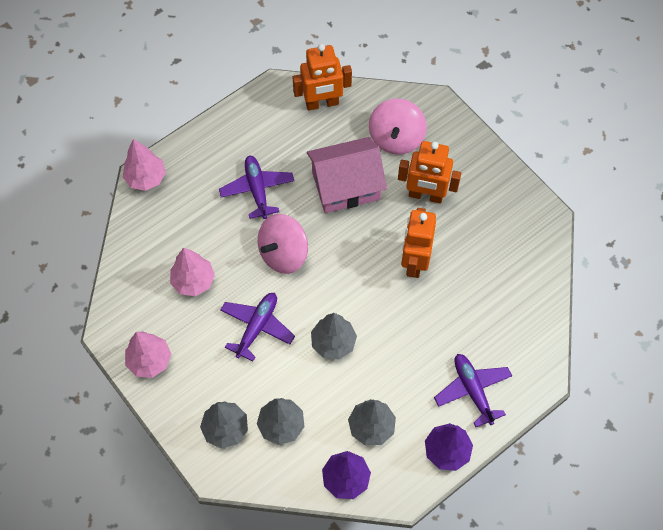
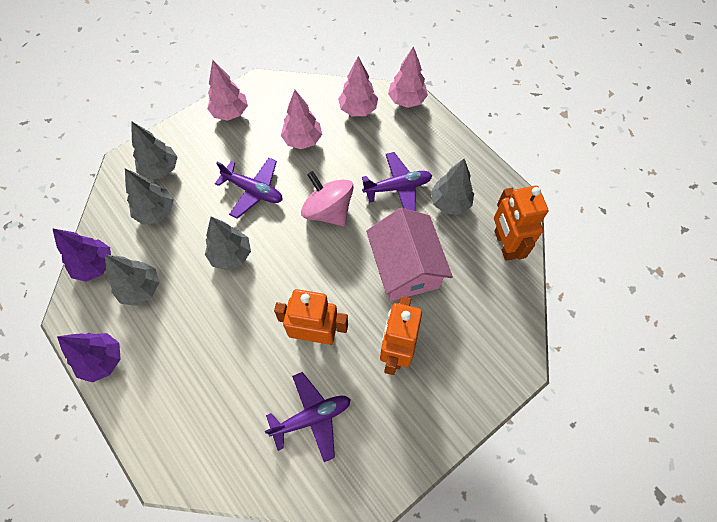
camera: 90 degrees right, 0 degrees up
(155, 226) = (358, 109): none -> pink tree
(276, 145) = (450, 203): none -> grey tree
(396, 138) = (468, 319): pink spinning top -> none
(472, 390) = (162, 390): purple plane -> purple plane (312, 417)

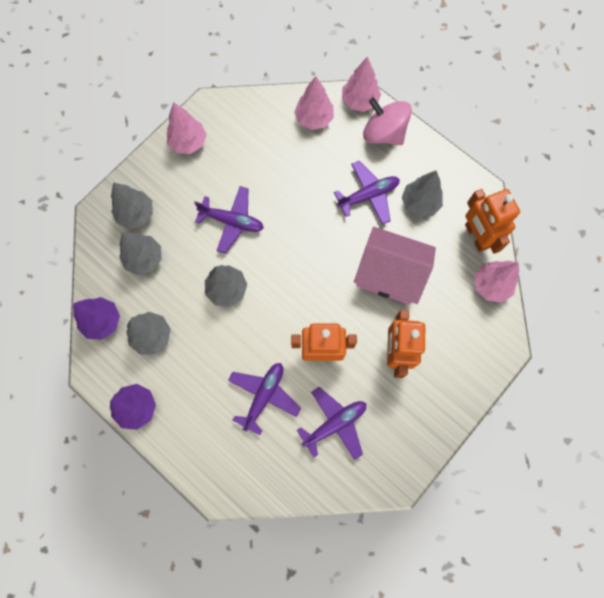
camera: 10 degrees left, 10 degrees up
(241, 372) = (264, 396): none -> purple plane
(302, 140) = (267, 161): pink tree -> pink tree (491, 285)
(328, 211) = (307, 230): pink spinning top -> pink spinning top (384, 133)
(405, 267) = (390, 274): pink house -> pink house turned 45 degrees counterclockwise

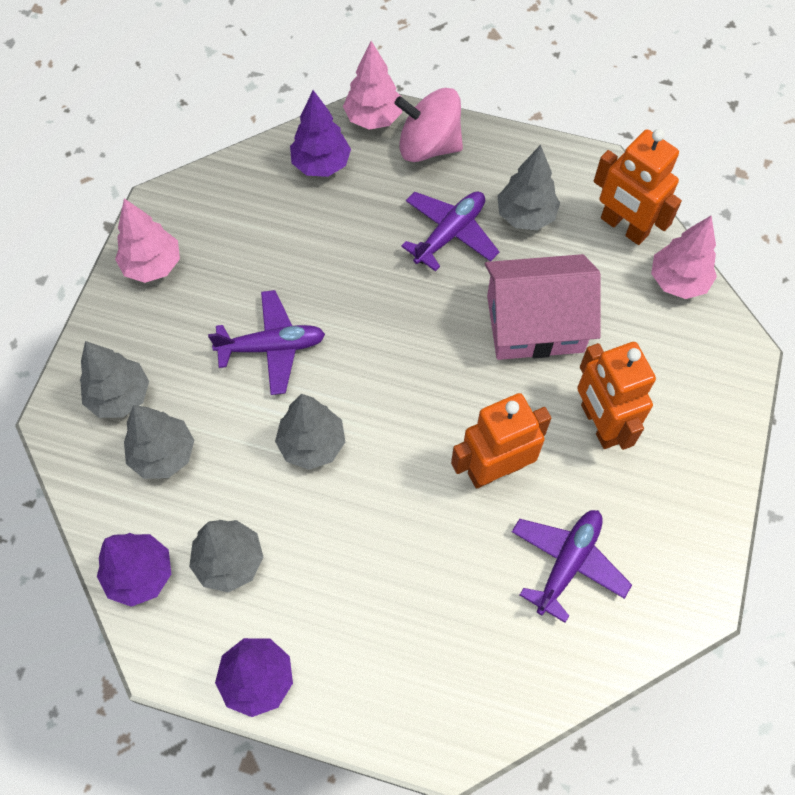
camera: 25 degrees left, 10 degrees down
(264, 396) = (444, 571): purple plane -> none
(314, 119) = (321, 164): pink tree -> purple tree

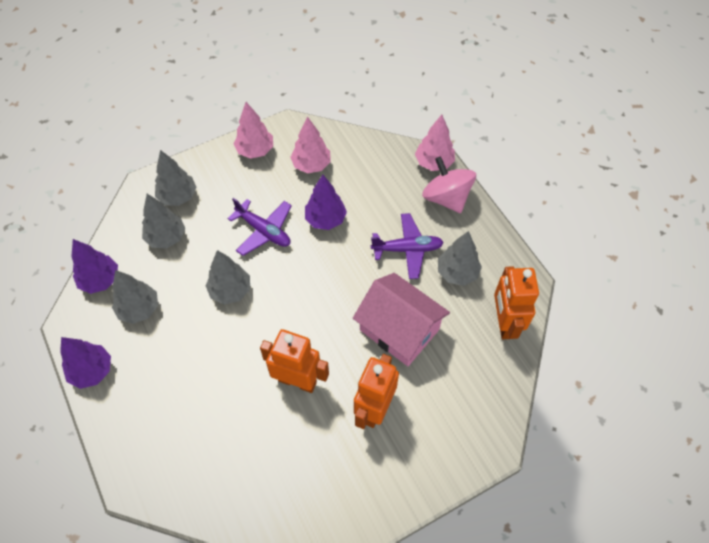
camera: 45 degrees right, 5 degrees down
(321, 164) = (382, 165): purple tree -> purple tree (325, 219)
(567, 563) = (279, 459): purple plane -> none
(678, 281) = (502, 376): pink tree -> pink tree (311, 165)

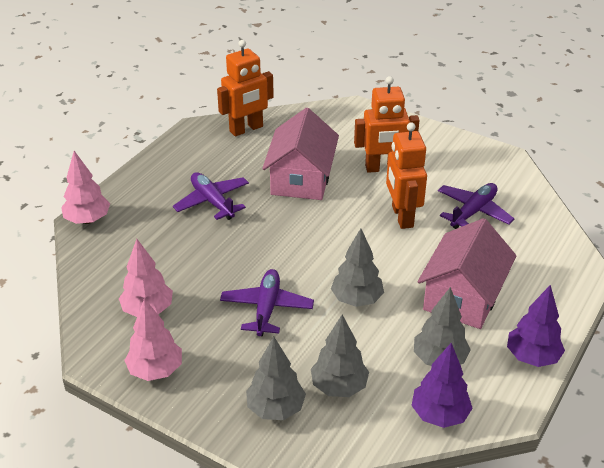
camera: 120 degrees left, 20 degrees down
(179, 365) = (463, 297): none -> pink house
(264, 447) = (473, 212): none -> purple plane
(325, 219) = (217, 268): purple tree -> none
(446, 198) = (131, 198): pink spinning top -> none
(457, 273) = (216, 166): grey tree -> none

